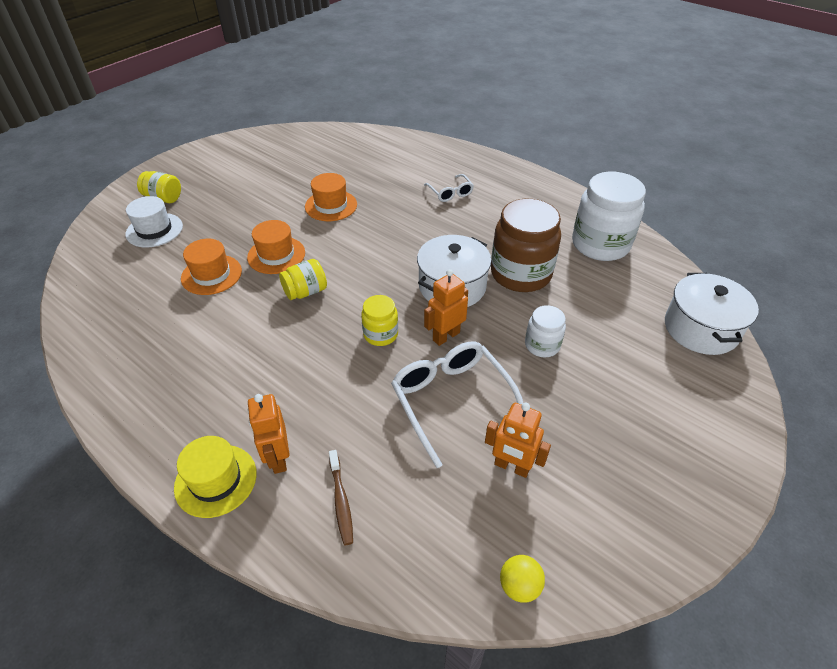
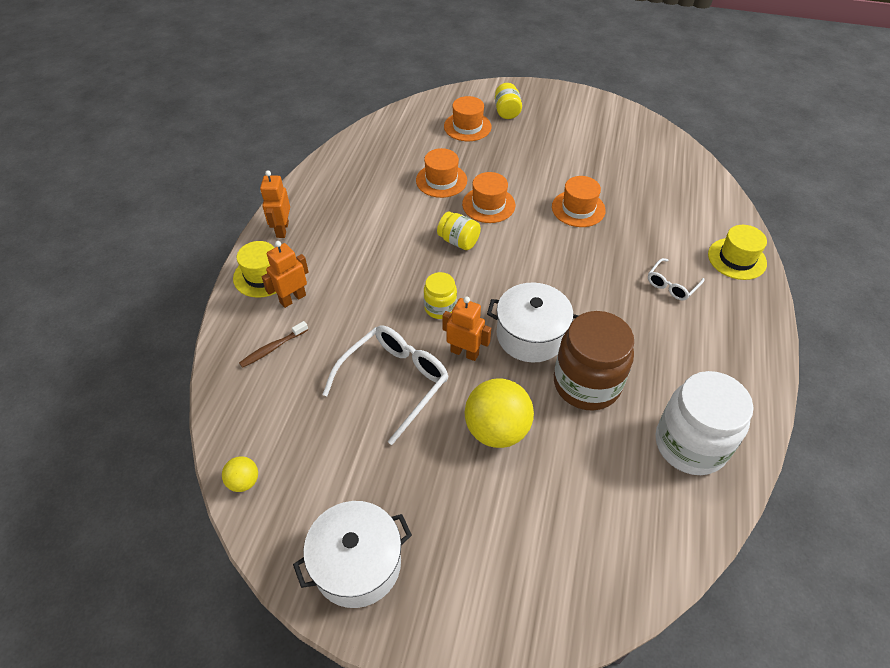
camera: 65 degrees right, 5 degrees up
(154, 230) = (467, 127): white hat -> orange hat
(447, 155) = (737, 259): none -> yellow hat
(511, 467) = (347, 445): orange robot -> orange robot (282, 229)
(542, 345) = (496, 430): white jar -> yellow ball
(700, 329) = (613, 578): white pot -> white pot (357, 564)

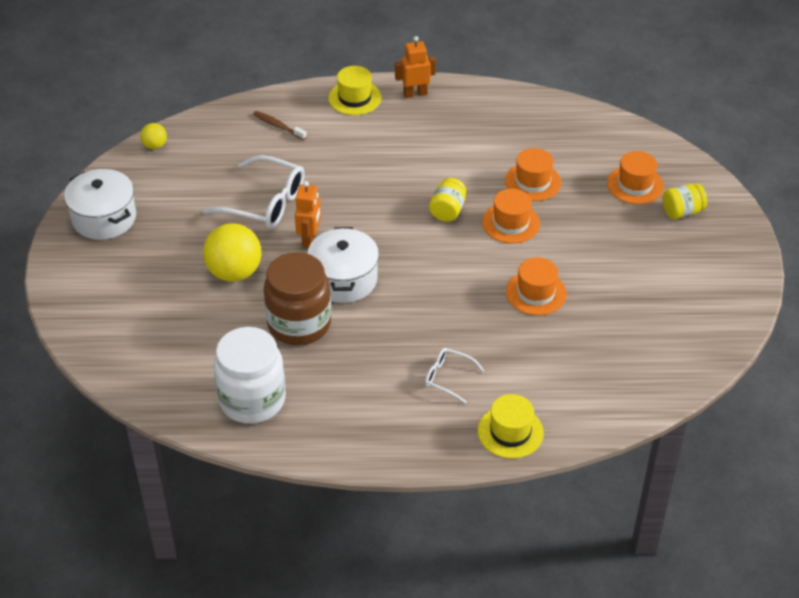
camera: 75 degrees right, 5 degrees down
(292, 299) = (335, 122): orange robot -> none
(440, 308) = (356, 214): yellow jar -> none

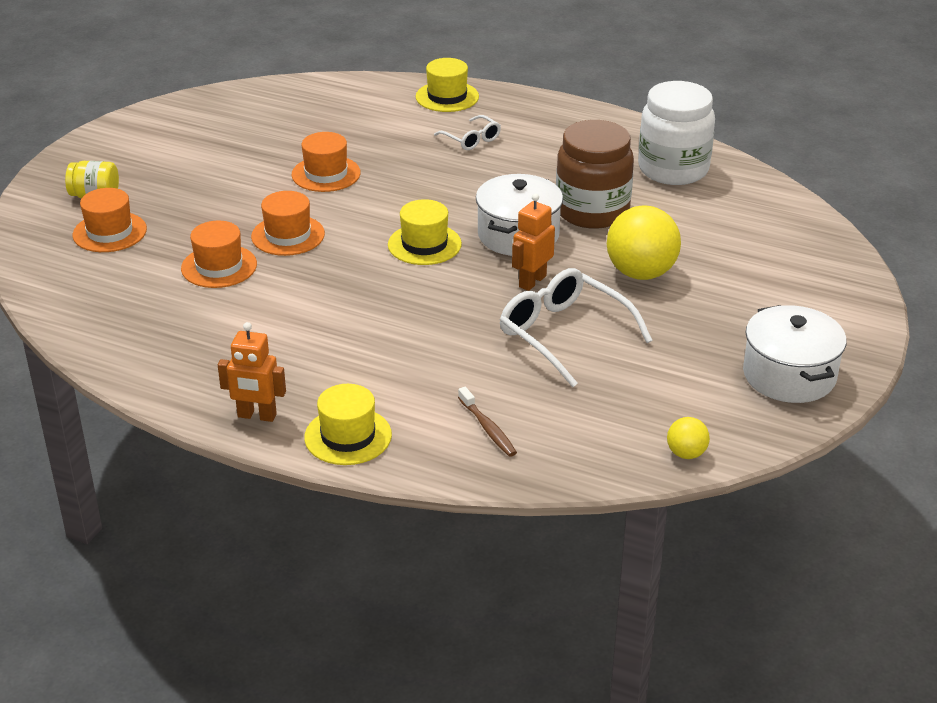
camera: 155 degrees left, 10 degrees down
(407, 247) = (424, 244): none -> yellow hat
(447, 210) = (347, 265): yellow jar -> none

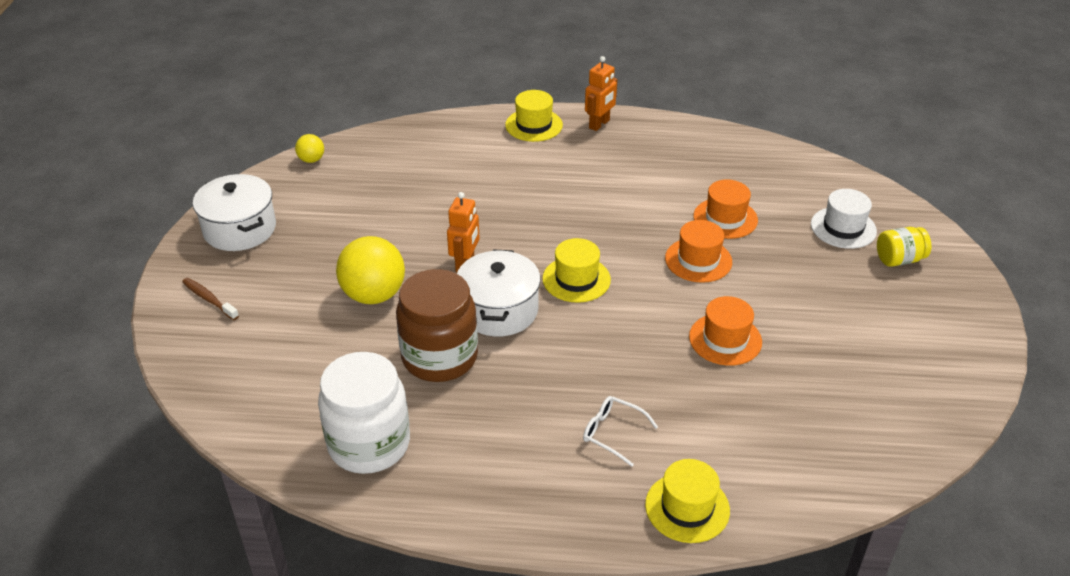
camera: 160 degrees right, 5 degrees up
(109, 232) = (843, 228): orange hat -> white hat
(257, 416) = (599, 124): orange robot -> orange robot turned 135 degrees clockwise
(488, 428) = (447, 147): brown toothbrush -> brown toothbrush (209, 299)
(564, 334) = (421, 223): white glasses -> none

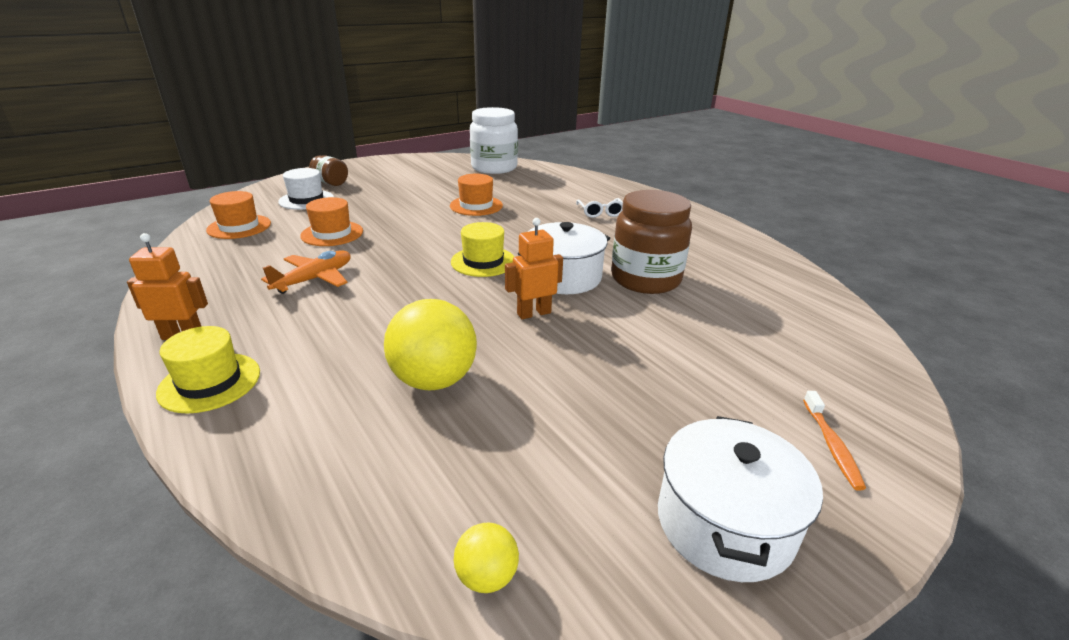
camera: 130 degrees left, 10 degrees down
(209, 299) = (832, 445): brown toothbrush -> orange toothbrush
(369, 444) = (750, 270): white jar -> white jar (494, 168)
(374, 295) = (642, 339): yellow ball -> yellow ball (434, 380)
(633, 186) = (314, 279): none -> orange plane
(687, 507) = (611, 188): yellow hat -> none
(698, 260) = (401, 230): orange hat -> orange hat (239, 227)
(899, 259) = (330, 183): yellow jar -> brown jar

